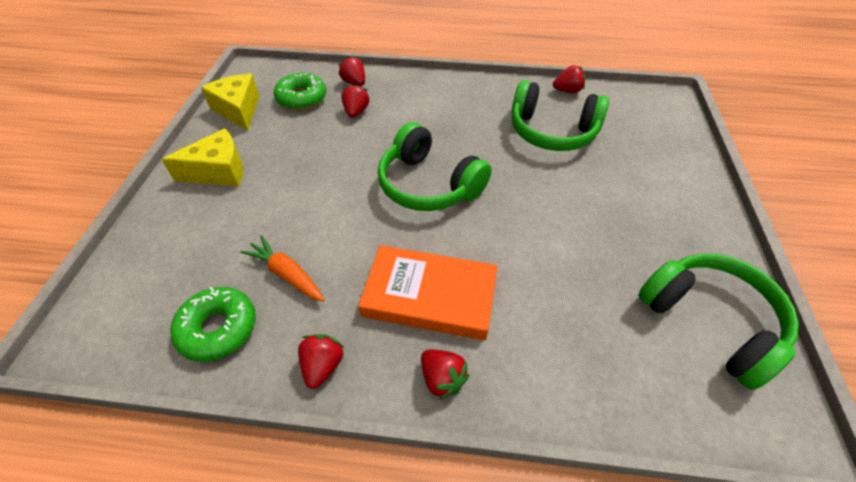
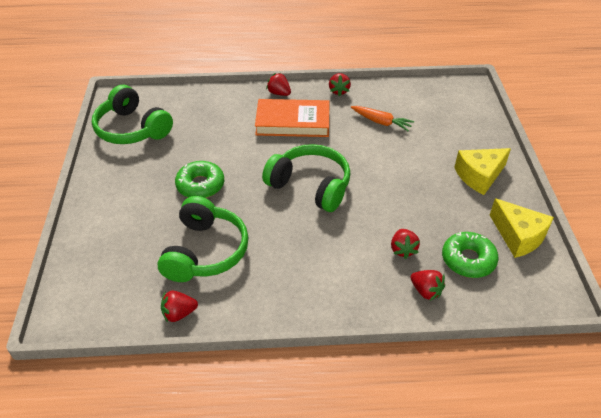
camera: 170 degrees right, 5 degrees down
(218, 328) = (401, 97): green donut -> green donut (200, 185)
(552, 132) = (205, 251): green headphones -> green headphones turned 90 degrees clockwise

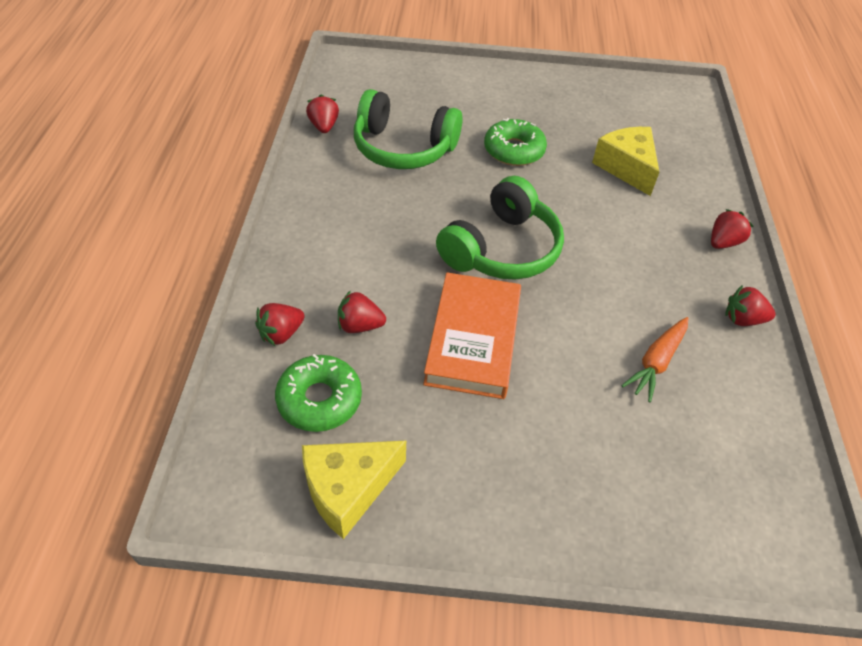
camera: 95 degrees right, 5 degrees up
(132, 129) = (623, 101): green headphones -> none
(293, 122) = (648, 249): orange book -> orange book (473, 339)
(479, 176) = (504, 477): yellow cheese -> yellow cheese (626, 167)

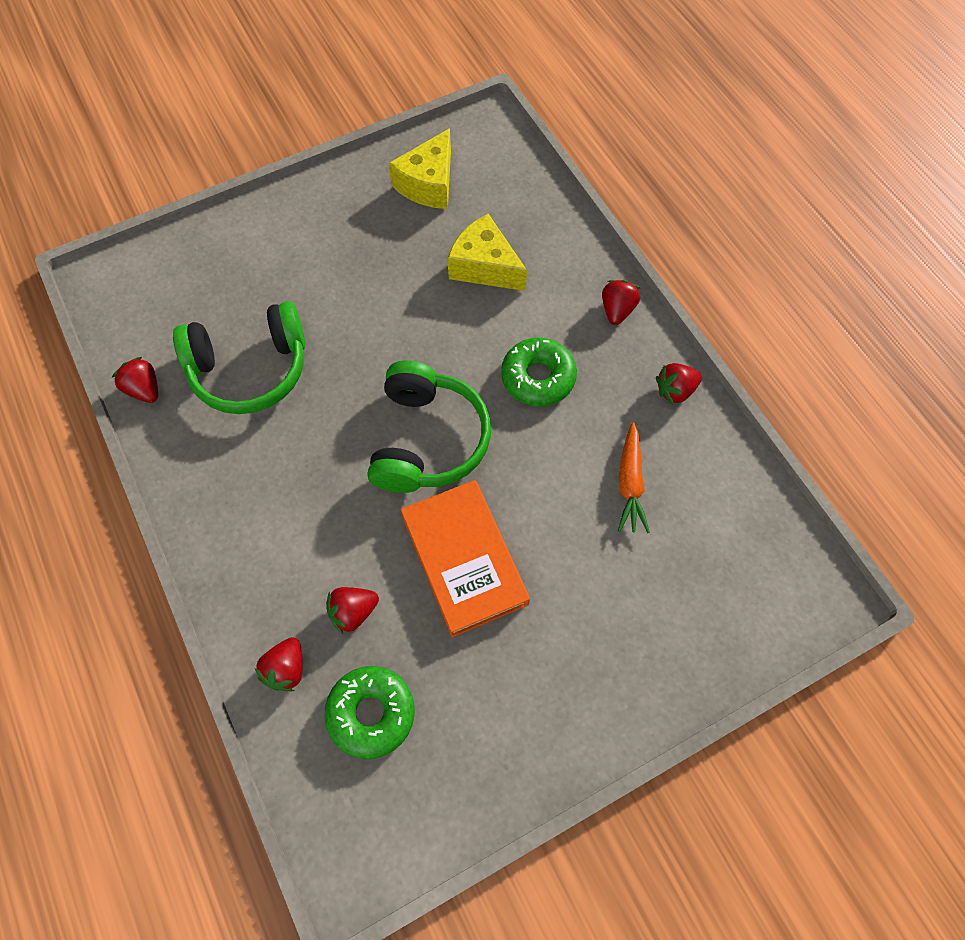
camera: 30 degrees left, 15 degrees up
(348, 489) = (456, 781): yellow cheese -> yellow cheese (428, 184)
(514, 150) = (364, 307): green donut -> green donut (538, 377)

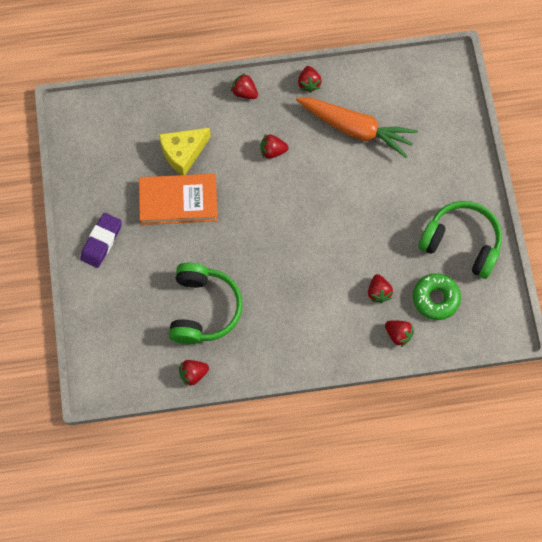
camera: 70 degrees left, 5 degrees up
(314, 217) = (101, 241): none -> purple eraser
(427, 440) = (290, 223): green headphones -> green headphones (461, 243)
(428, 184) = (104, 164): yellow cheese -> none
(464, 560) = (369, 227): orange book -> orange book (178, 201)
(538, 377) = (272, 151): green donut -> red strawberry
(630, 483) = (355, 129): orange carrot -> orange carrot, size x1.83

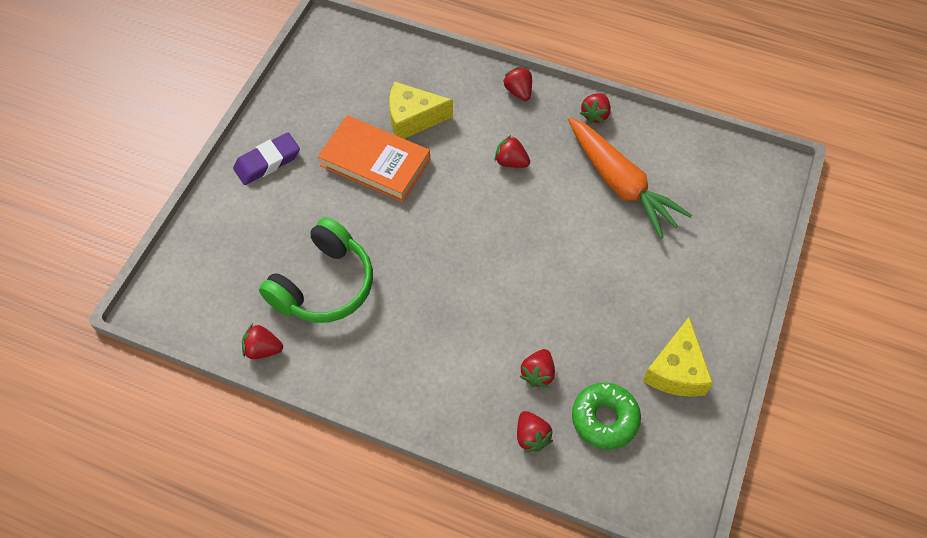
camera: 30 degrees right, 10 degrees down
(461, 243) = (676, 370): green headphones -> yellow cheese

